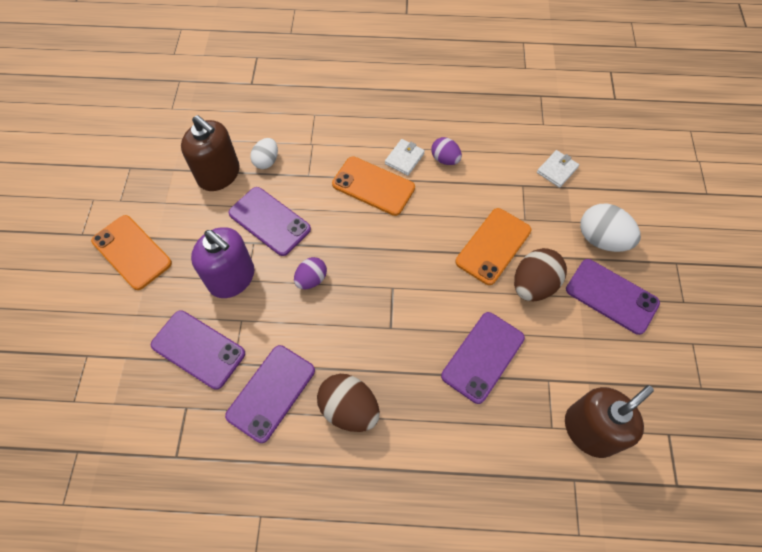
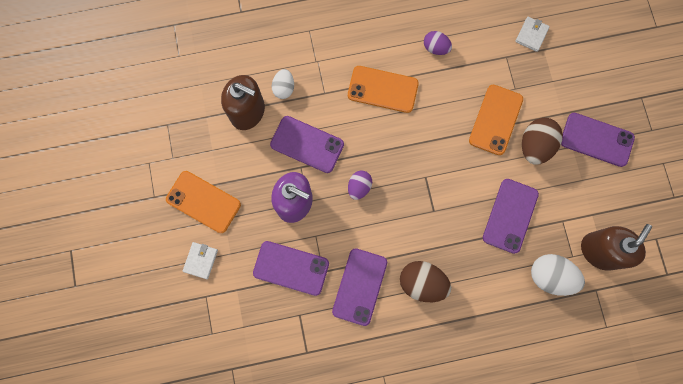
camera: 15 degrees left, 15 degrees up
(404, 158) = (401, 56): white wallet -> white wallet (201, 260)
(601, 239) = (580, 91): white egg -> white egg (550, 276)

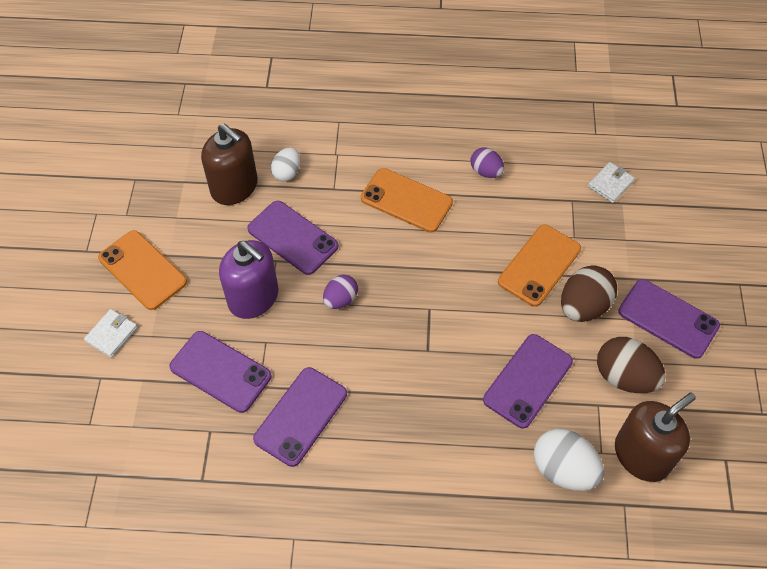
camera: 15 degrees right, 20 degrees down
(422, 283) = (385, 433): brown egg -> brown egg (624, 377)

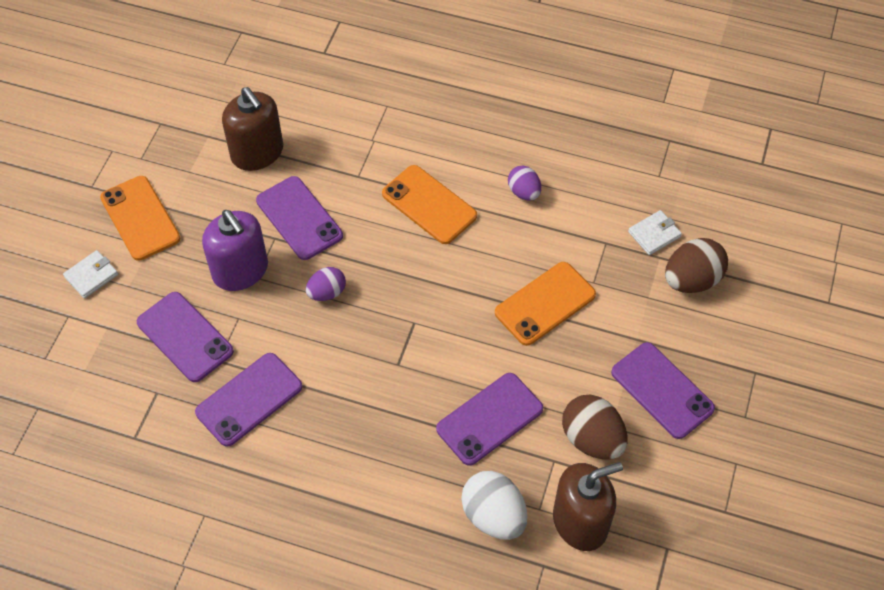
camera: 15 degrees right, 0 degrees up
(287, 173) = (315, 149): white egg -> none
(583, 306) = (576, 357): brown egg -> brown egg (691, 280)

